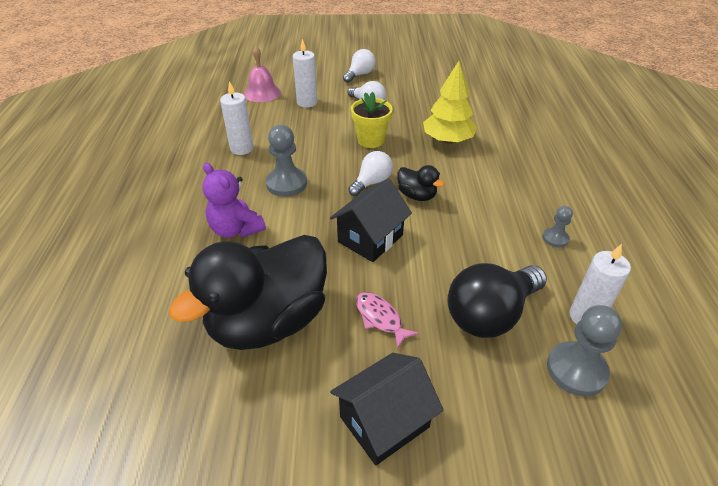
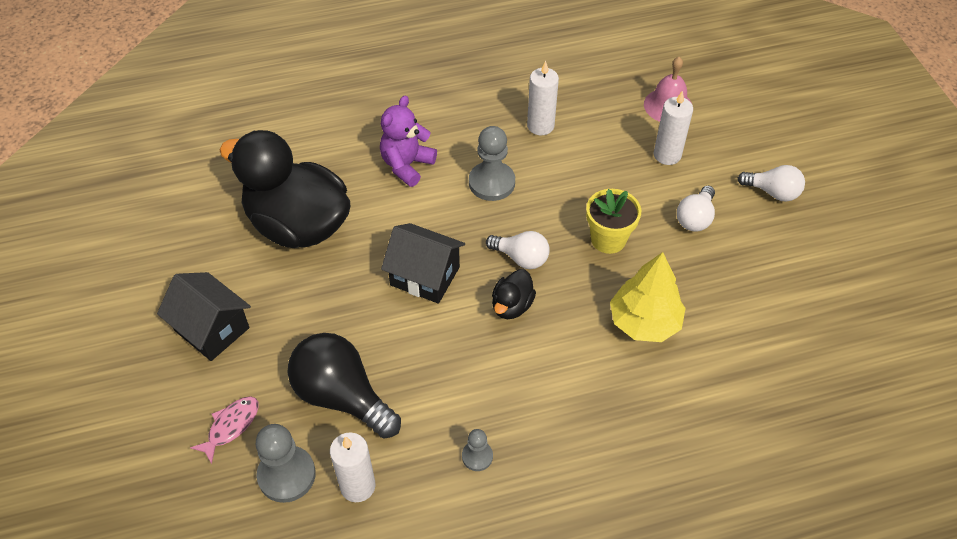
camera: 75 degrees right, 10 degrees up
(380, 318) = (318, 306): pink fish -> pink fish (231, 426)

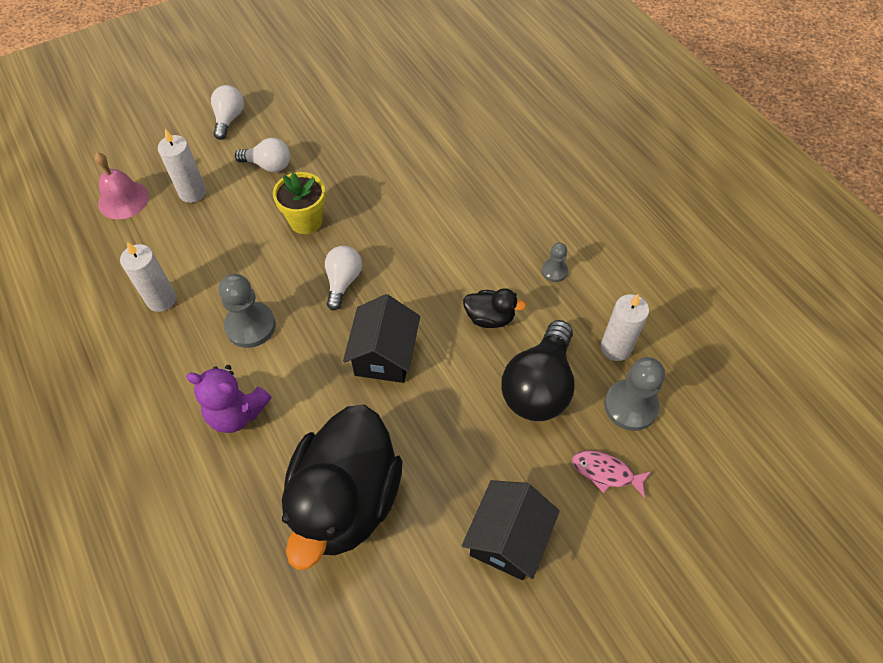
camera: 105 degrees left, 5 degrees up
(512, 306) = (399, 278): black duck -> black duck (490, 318)
(644, 322) = (389, 185): yellow tree -> none

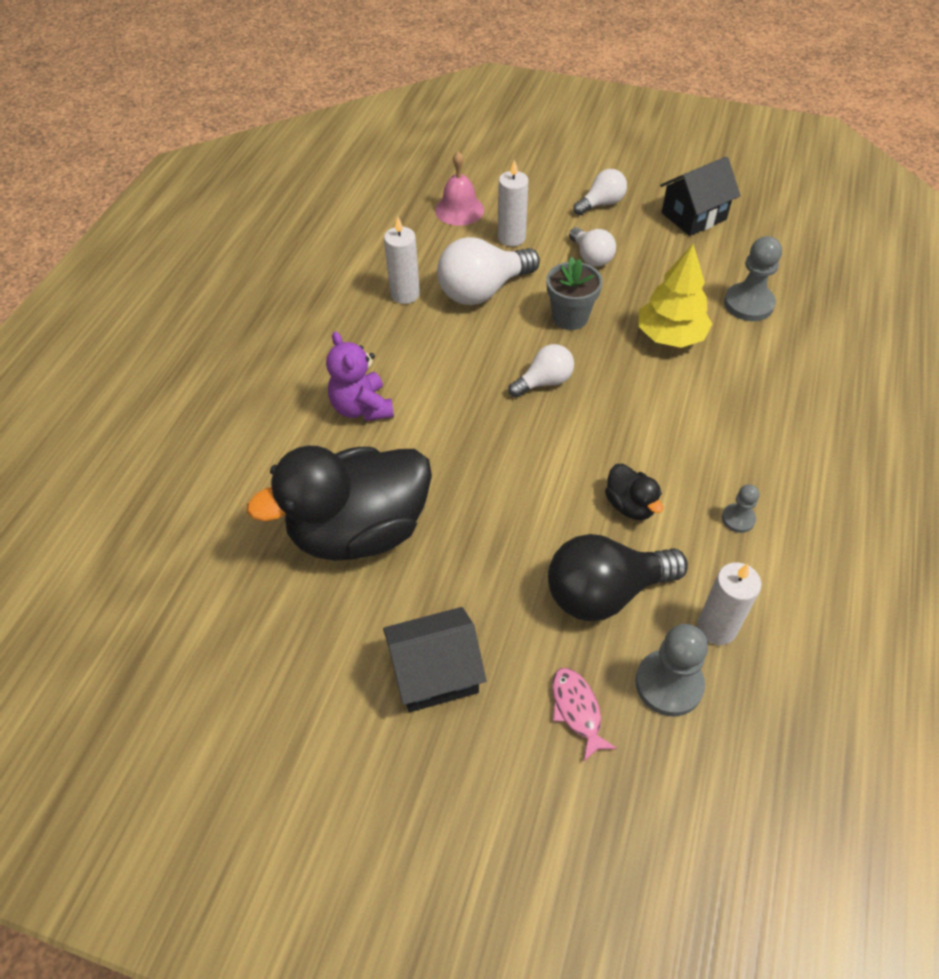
camera: 50 degrees right, 5 degrees down
(220, 249) = (483, 290): none -> white light bulb
(250, 326) = (440, 358): grey pawn -> grey pawn (748, 304)
(306, 221) = (570, 317): yellow flower pot -> grey flower pot
(384, 355) = (510, 459): black house -> black house (693, 216)
(385, 183) = (670, 336): none -> yellow tree

